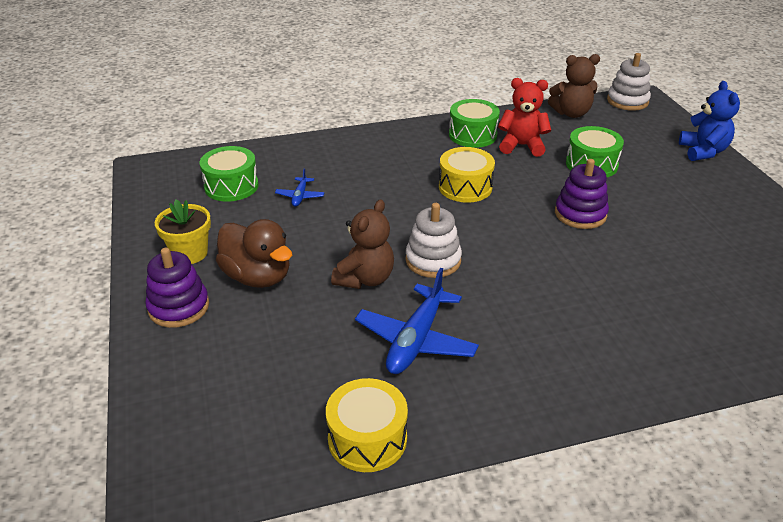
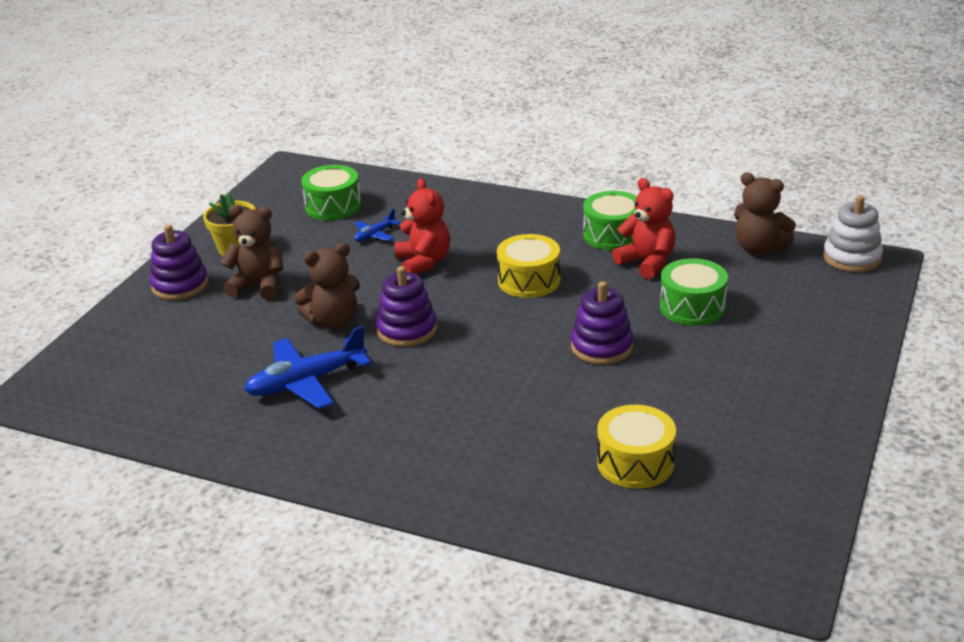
camera: 40 degrees right, 5 degrees down
(257, 277) = (259, 286): brown duck -> brown teddy bear
(367, 438) = (183, 428): yellow drum -> yellow drum (635, 463)
(370, 203) = (423, 262): none -> red teddy bear
(433, 260) = (407, 330): white stacking toy -> purple stacking toy
(703, 151) = (849, 341): blue teddy bear -> none

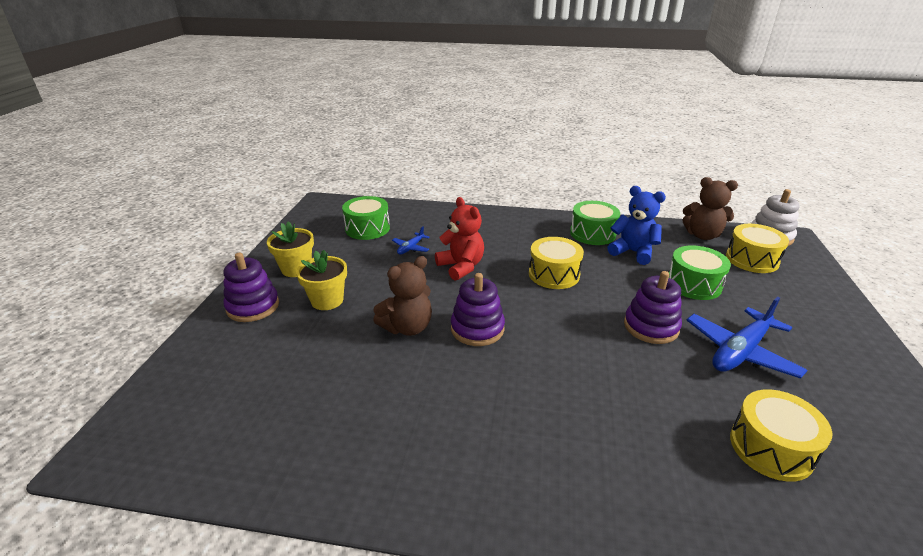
camera: 15 degrees left, 0 degrees up
(259, 286) = (327, 300): brown teddy bear -> yellow flower pot
(306, 382) = (406, 395): blue plane -> blue plane (740, 351)
(647, 263) = (633, 252): red teddy bear -> blue teddy bear
(796, 285) = (752, 259): none -> yellow drum

